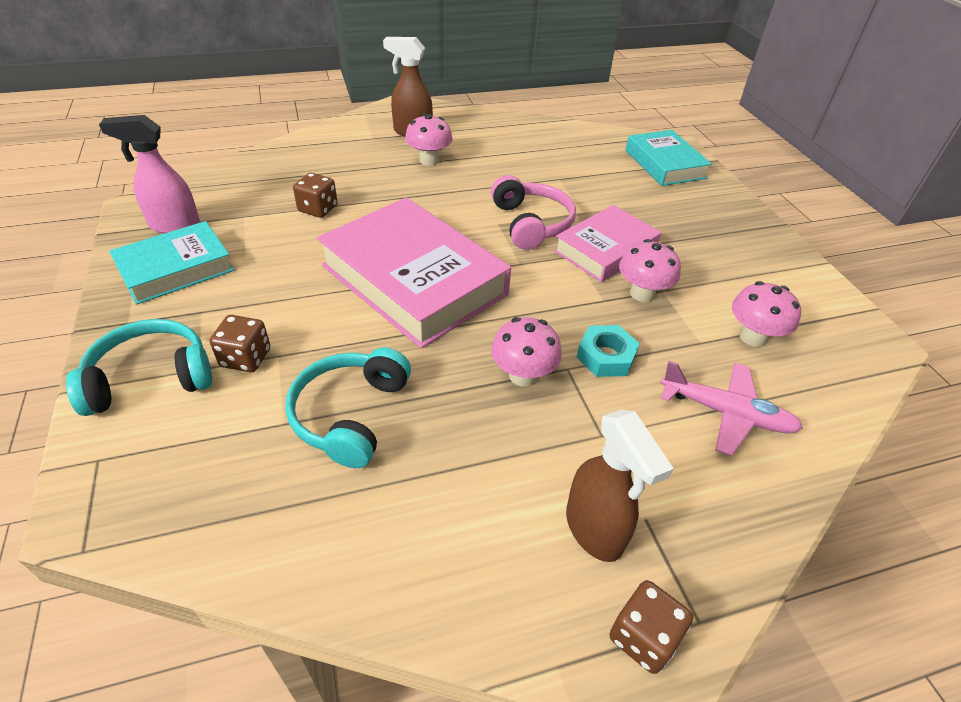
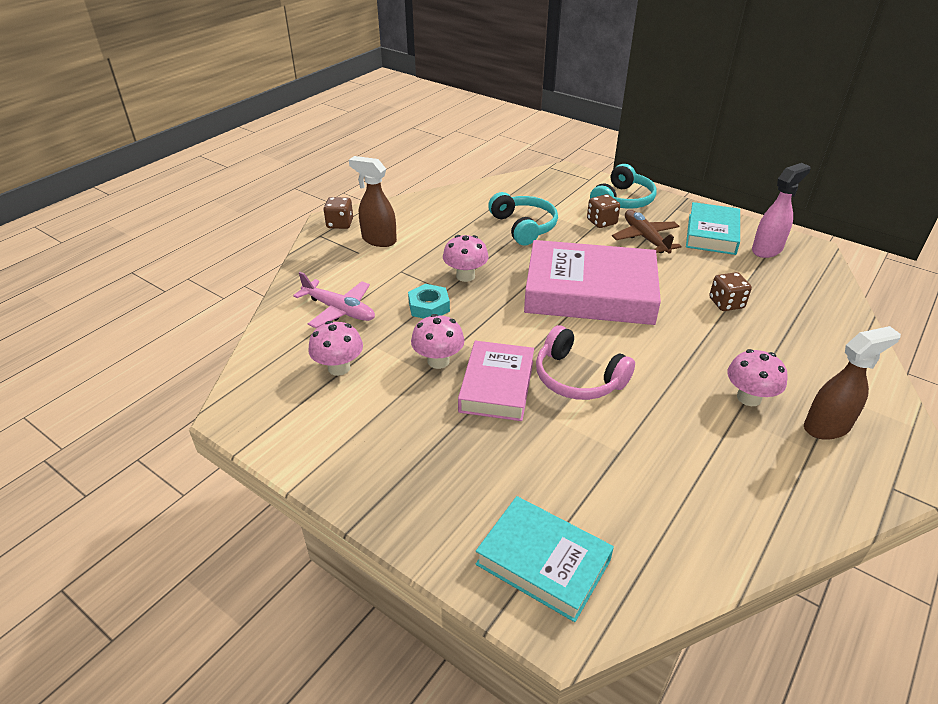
camera: 145 degrees right, 5 degrees down
(247, 304) = (645, 238): none -> brown plane
(725, 413) = (339, 310): pink plane -> pink plane turned 135 degrees counterclockwise

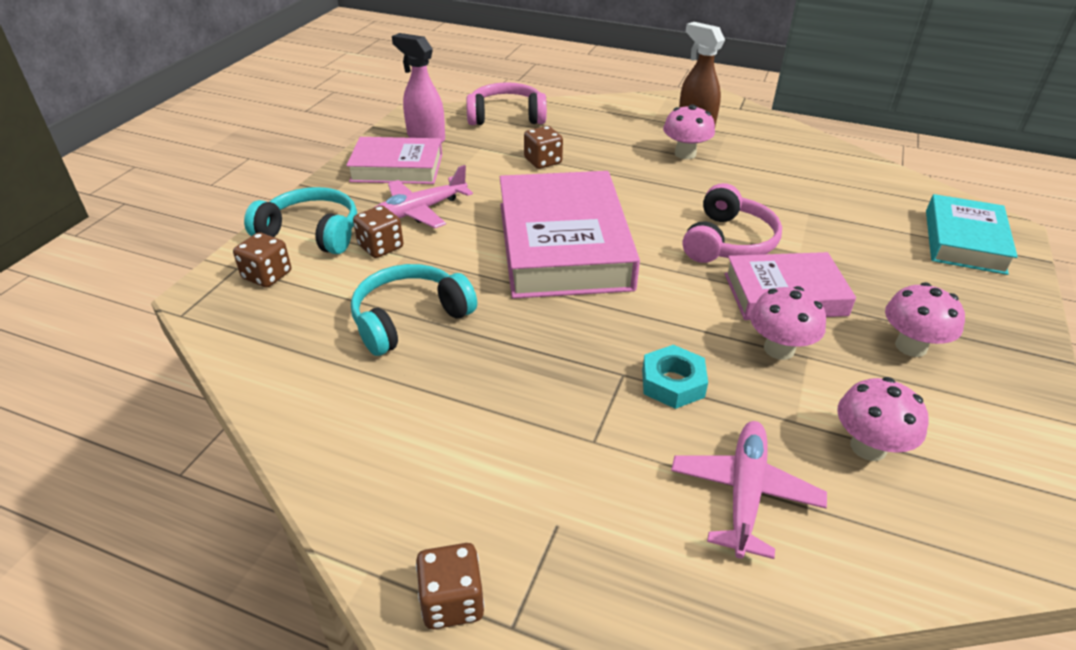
camera: 105 degrees left, 0 degrees up
(378, 240) = (502, 504): brown spray bottle -> none
(465, 276) = (575, 359): pink mushroom -> pink mushroom (910, 346)
(578, 187) = (267, 275): none -> brown dice
(645, 238) = (419, 211): brown plane -> pink plane
(712, 234) = (397, 168): turquoise book -> pink book
(821, 296) = (506, 116): none -> pink headphones

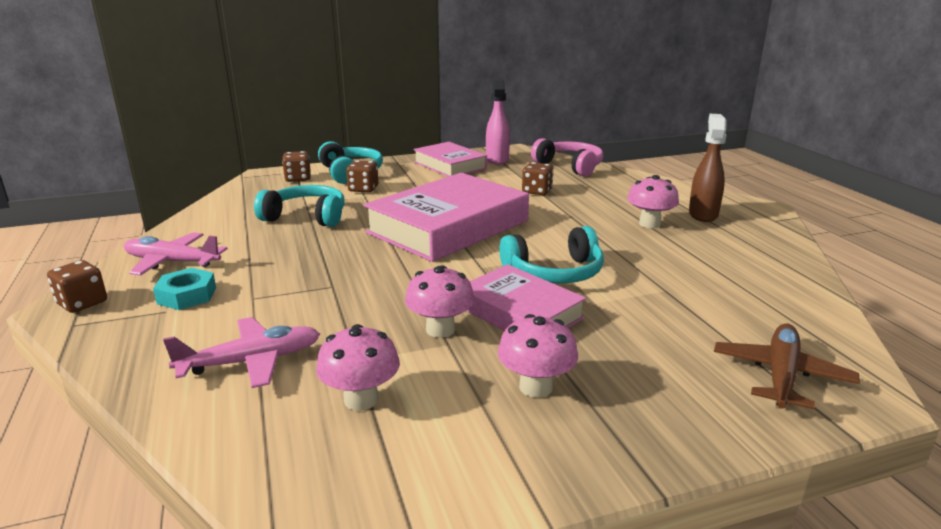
camera: 50 degrees right, 15 degrees down
(419, 211) = (415, 184): pink plane -> pink plane (173, 262)
(672, 383) = (343, 304): turquoise nut -> turquoise nut (187, 295)
(728, 241) = (554, 272): pink headphones -> turquoise headphones
(964, 241) = (781, 375): turquoise book -> brown plane

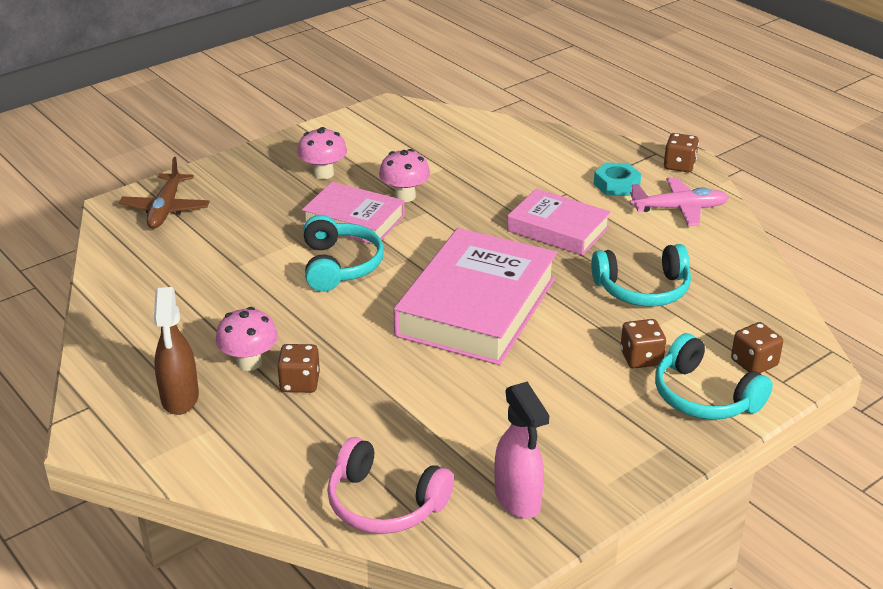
camera: 160 degrees right, 10 degrees up
(251, 362) = (507, 154): pink plane -> none
(361, 399) = (421, 149): pink mushroom -> none
(450, 165) = (580, 457): pink book -> pink book (558, 229)
(537, 191) = (409, 407): brown dice -> brown dice (300, 383)
(554, 272) = (339, 265): turquoise headphones -> turquoise headphones turned 120 degrees clockwise

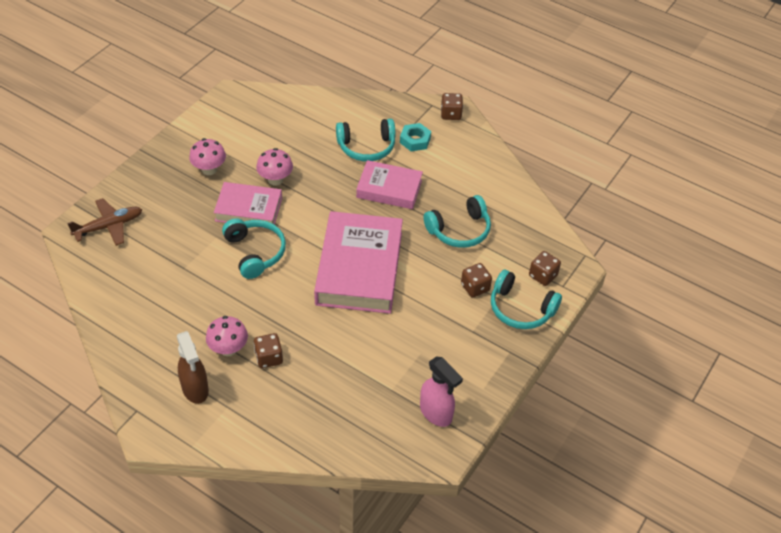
camera: 20 degrees left, 15 degrees up
(165, 209) = (108, 226): brown plane -> brown plane turned 105 degrees counterclockwise
(385, 503) = (358, 436): pink headphones -> none
(545, 182) = (366, 147): none -> turquoise headphones
(679, 209) = (462, 155): pink plane -> none

